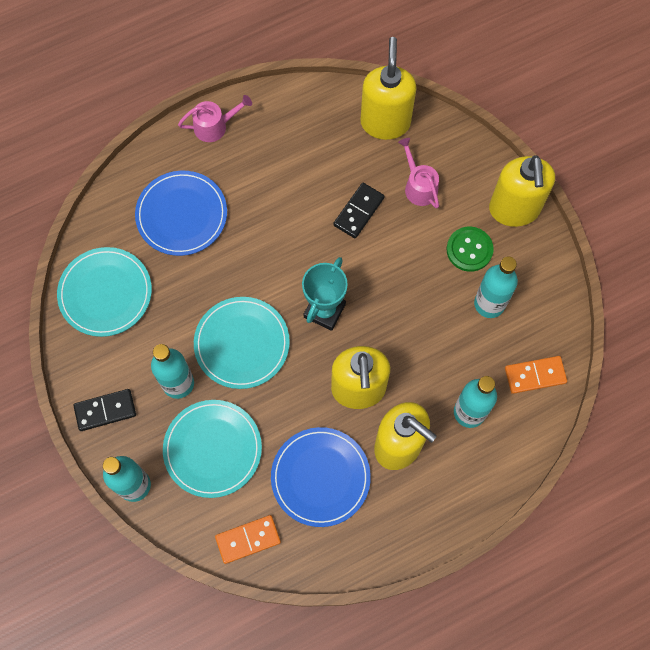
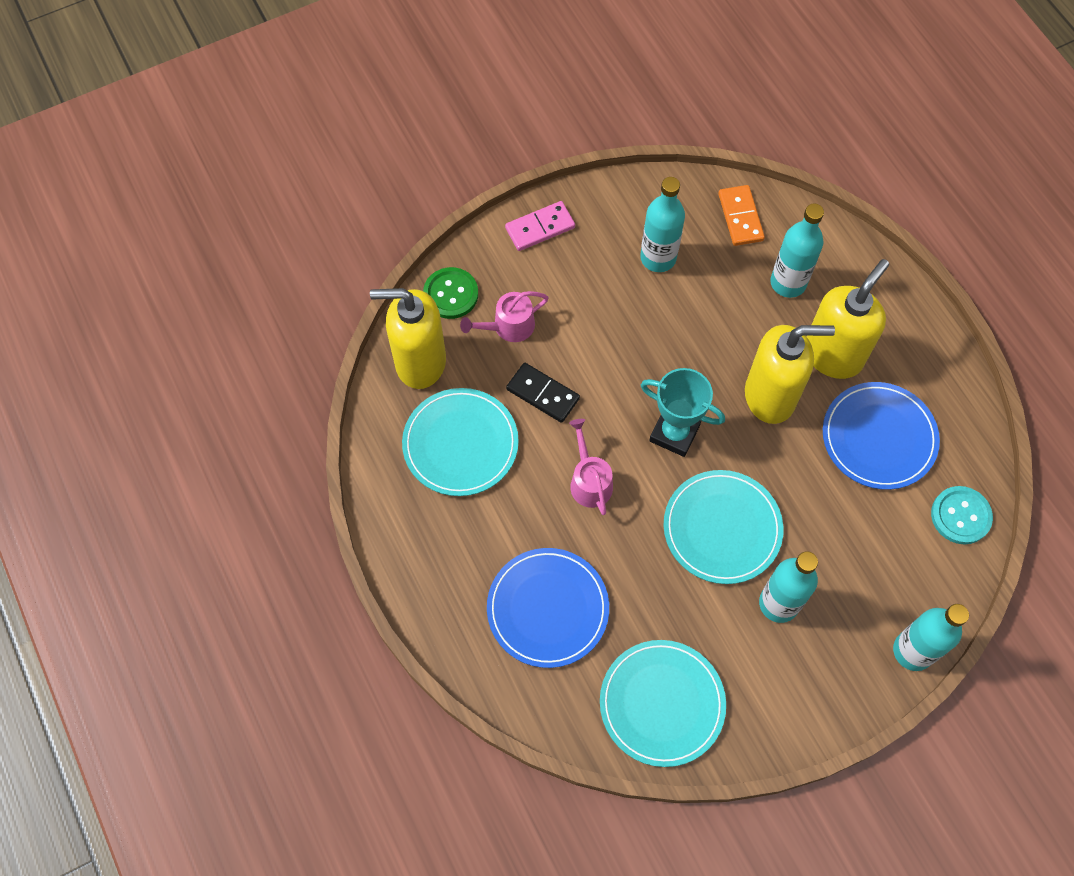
camera: 90 degrees left, 5 degrees down
(105, 411) = (822, 693): black domino -> none
(212, 449) = (858, 559): turquoise plate -> turquoise plate (460, 444)
(214, 126) = (417, 570): pink watering can -> pink watering can (589, 481)
(248, 539) = (960, 516): orange domino -> turquoise button
(469, 250) = (591, 275): green button -> green button (451, 294)
(514, 209) = (540, 228): yellow soap dispenser -> pink domino

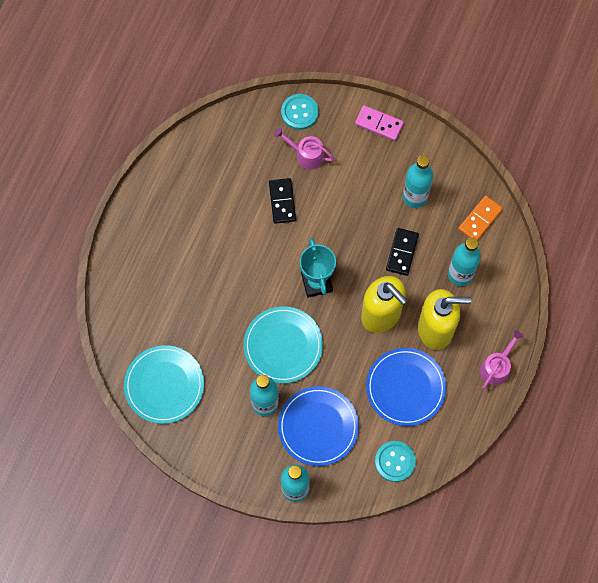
camera: 50 degrees right, 5 degrees up
(420, 362) = (247, 129): yellow soap dispenser -> none
(451, 294) = (299, 112): green button -> turquoise button
(460, 444) = (220, 184): turquoise plate -> none
(548, 608) = (168, 294): blue plate -> blue plate (318, 427)
(589, 481) = (253, 261): pink watering can -> pink watering can (497, 367)
(713, 319) = (402, 252): none -> black domino

